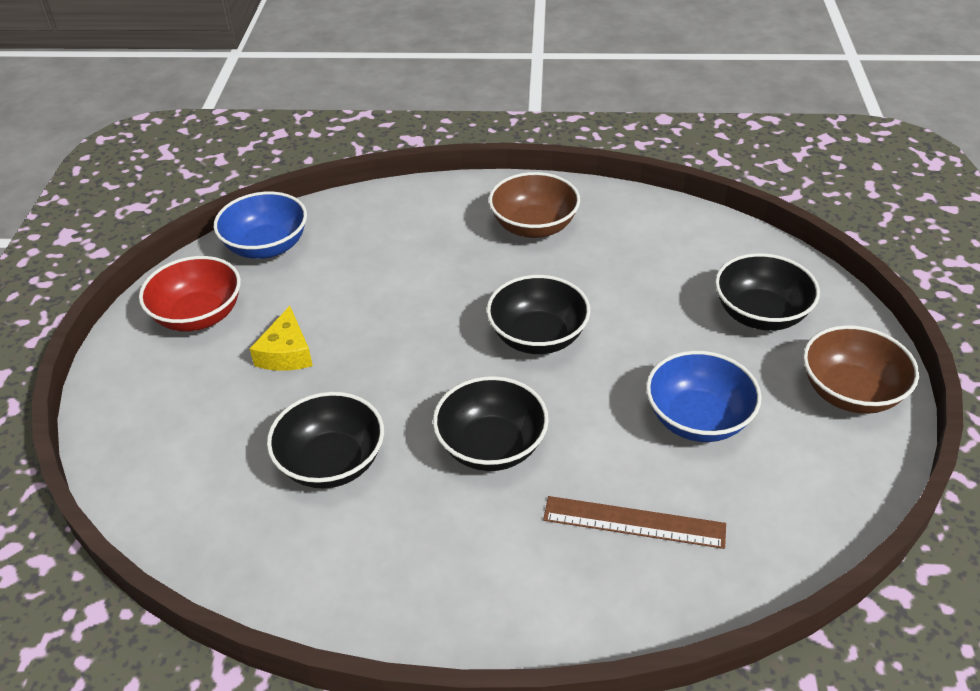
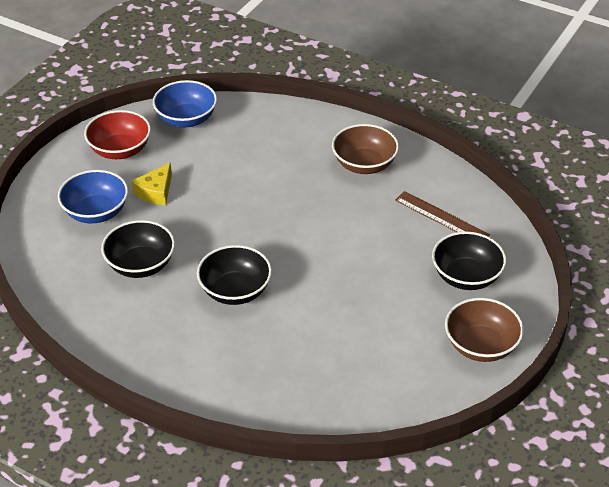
camera: 25 degrees right, 0 degrees up
(538, 337) = (311, 237): black bowl -> none
(634, 522) = (284, 363): brown ruler -> brown ruler (441, 217)
(698, 419) = (369, 323): blue bowl -> blue bowl (96, 212)

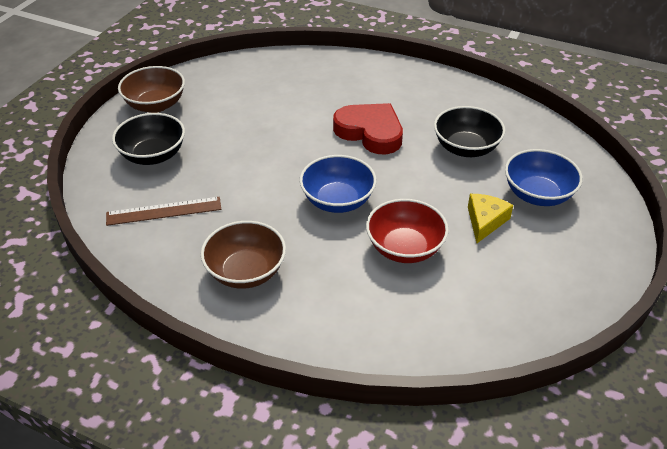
camera: 175 degrees right, 0 degrees up
(120, 150) = (554, 272): red bowl -> red bowl (404, 248)
(186, 119) = (491, 328): blue bowl -> blue bowl (337, 200)
(235, 291) = (370, 132): black bowl -> red heart
(441, 217) = (164, 211): brown ruler -> brown ruler turned 45 degrees counterclockwise

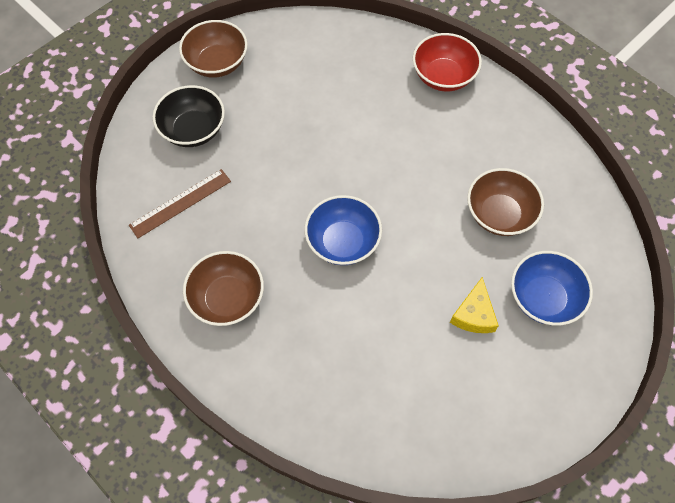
camera: 20 degrees right, 20 degrees up
(164, 211) = (180, 203): brown ruler -> brown ruler turned 45 degrees counterclockwise
(370, 132) = (411, 163): red heart -> none
(404, 248) = (381, 320): red bowl -> red bowl (443, 76)
(466, 148) = (499, 214): black bowl -> brown bowl
(485, 221) = (474, 314): yellow cheese -> yellow cheese turned 150 degrees clockwise

